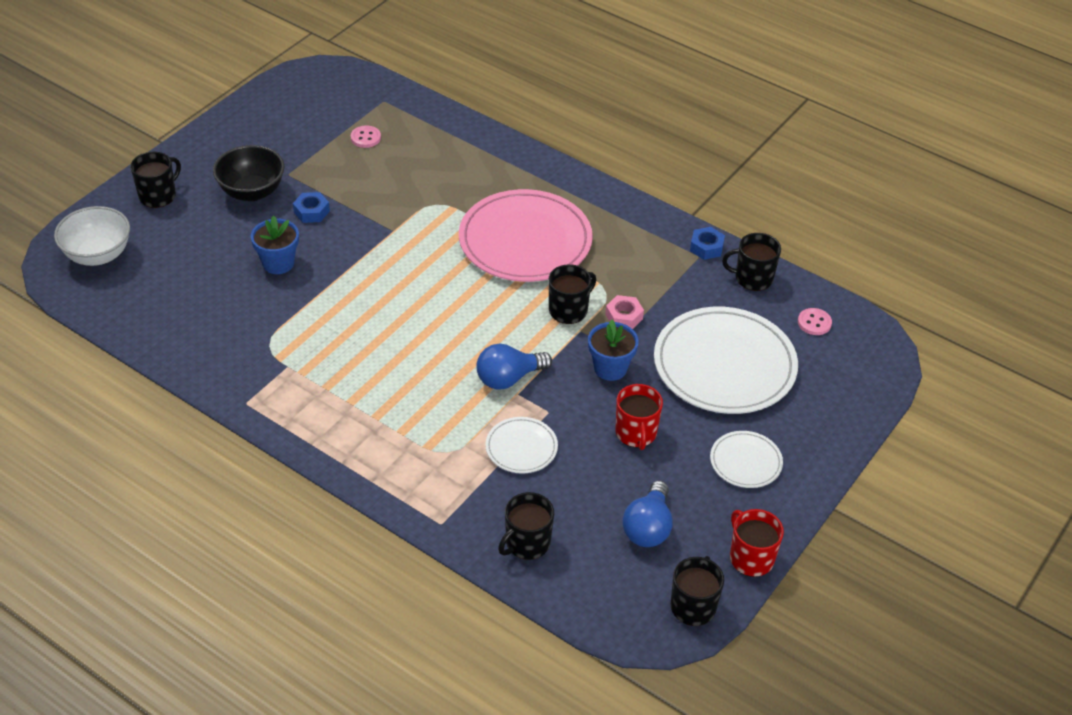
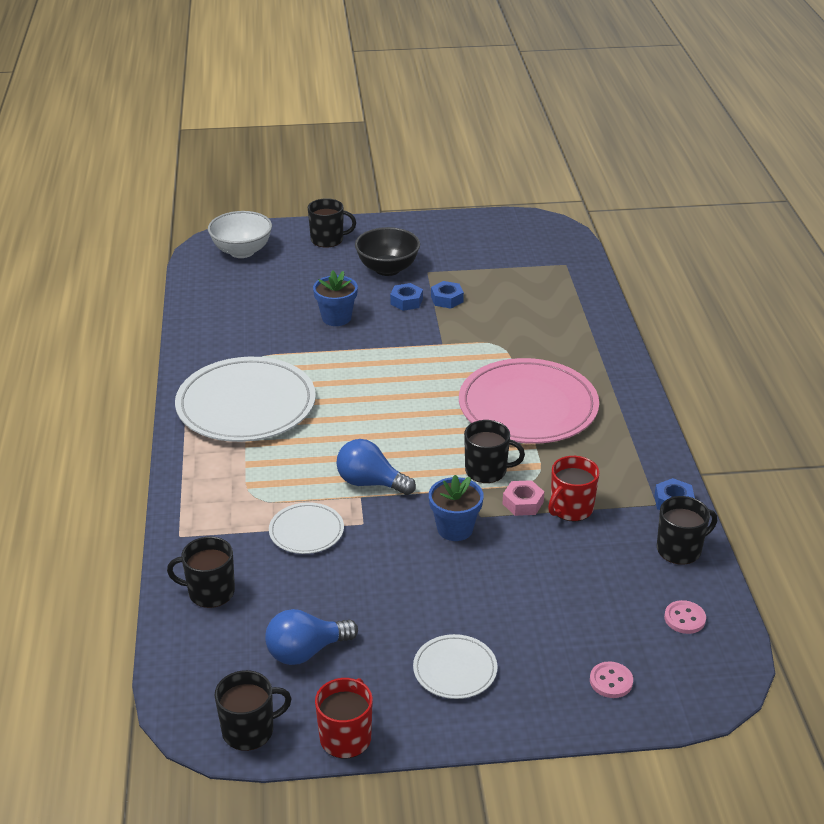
camera: 50 degrees right, 10 degrees down
(340, 189) = (447, 299): none -> blue nut
(365, 138) = (515, 279): pink button -> pink button (611, 681)
(636, 433) = (402, 584): red mug -> red mug (571, 509)
(724, 365) = (551, 591): white plate -> white plate (246, 405)
(752, 278) = (680, 549): black mug -> black mug turned 105 degrees clockwise

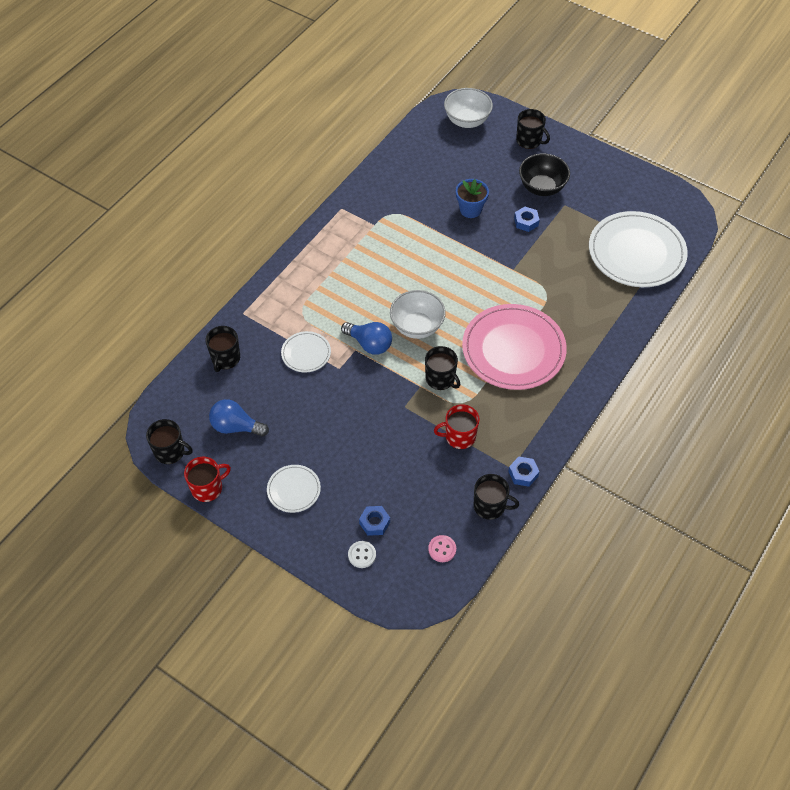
camera: 40 degrees right, 20 degrees up
(210, 592) = (225, 359): black mug -> black mug turned 120 degrees counterclockwise
(246, 405) = (357, 245): white plate -> white plate (636, 252)
(370, 483) = (369, 344): blue light bulb -> blue light bulb turned 150 degrees clockwise
(404, 440) = (417, 326): none -> white bowl
(447, 299) = (553, 235): blue nut -> blue nut (374, 523)
(455, 529) = (382, 405): blue flower pot -> none
(523, 503) = (437, 414): pink nut -> none
(611, 681) = (362, 555): pink button -> white button

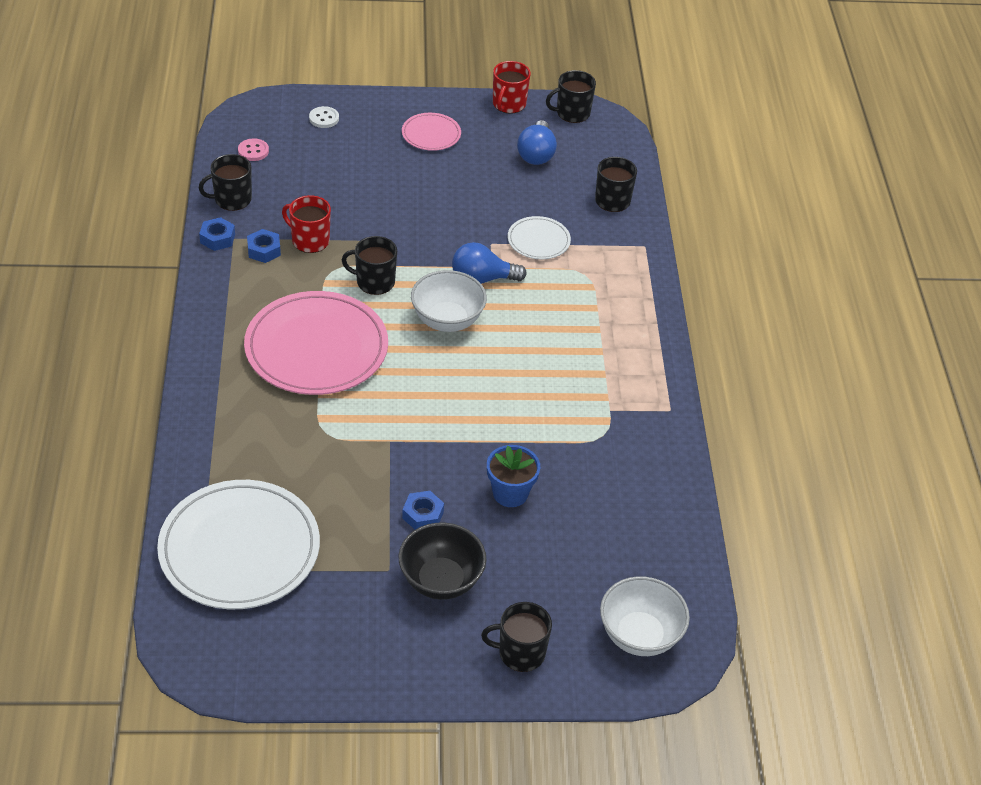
camera: 140 degrees right, 10 degrees down
(236, 427) = (536, 154): blue light bulb -> blue light bulb turned 120 degrees clockwise
(294, 490) = (431, 134): white plate -> pink plate
(374, 523) = (333, 143): blue nut -> blue nut (264, 250)
(459, 436) = (309, 240): red mug -> red mug turned 105 degrees counterclockwise

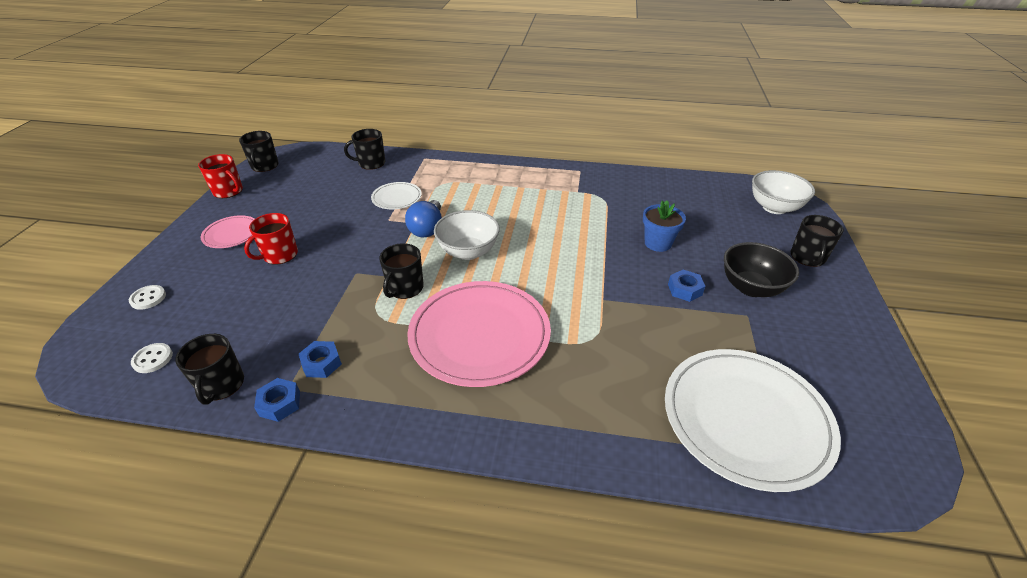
camera: 75 degrees left, 5 degrees down
(253, 151) = (153, 359): pink button -> white button
(309, 240) = (326, 326): red mug -> red mug (279, 255)
(536, 154) = (299, 186): blue light bulb -> none

